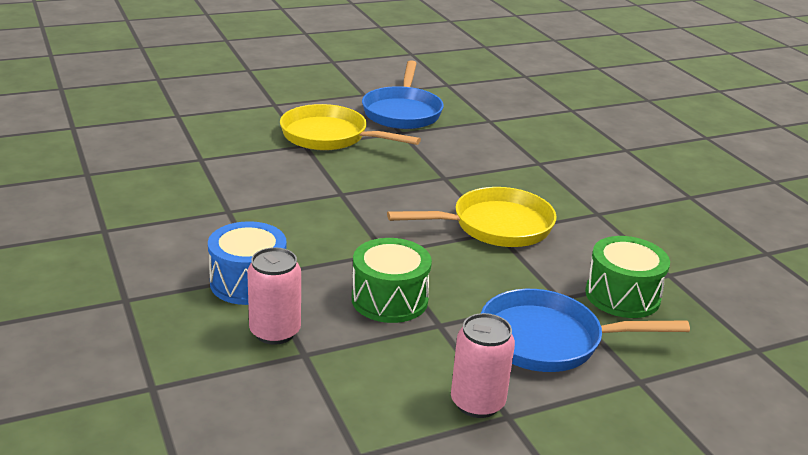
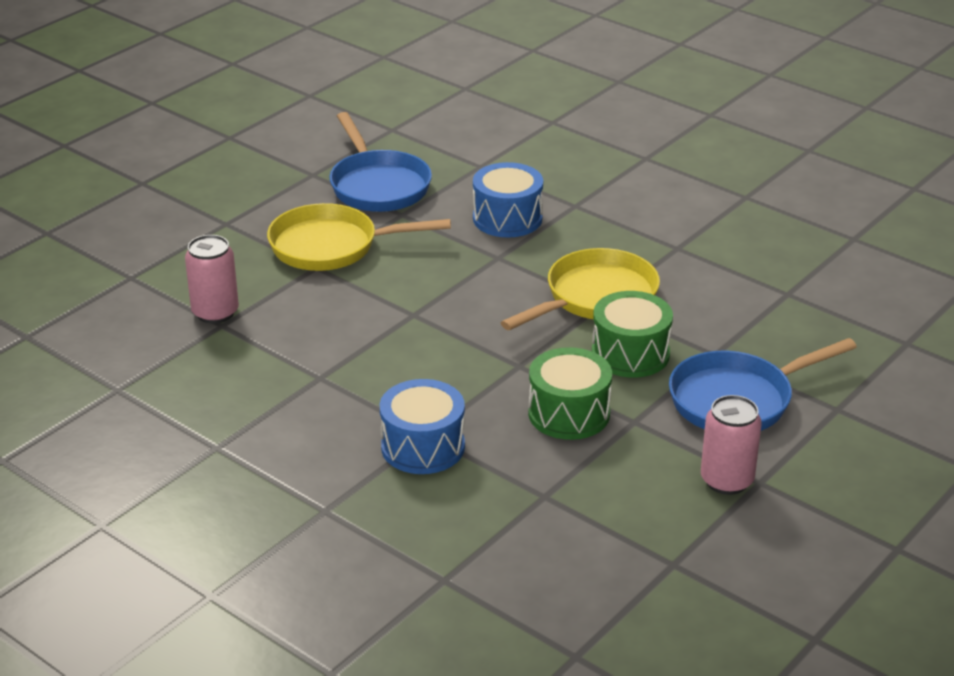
camera: 25 degrees left, 5 degrees up
(275, 332) = (498, 485): pink can -> pink can (215, 312)
(477, 156) = (507, 218): none -> blue drum
(622, 295) = (764, 331): green drum -> green drum (630, 354)

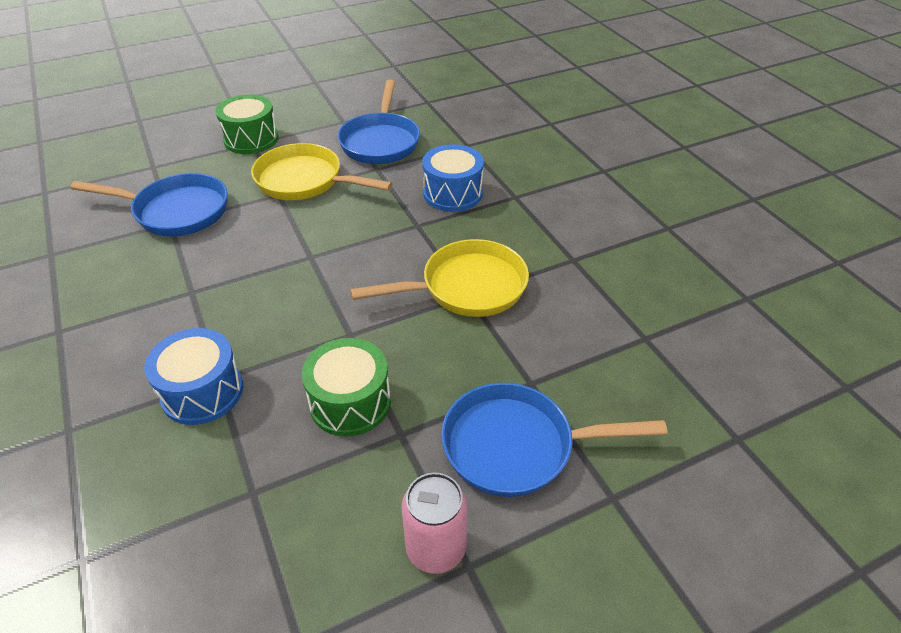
camera: 25 degrees right, 10 degrees up
(215, 312) = (176, 211): pink can -> blue pan
(630, 354) = (453, 355): green drum -> green drum (251, 139)

